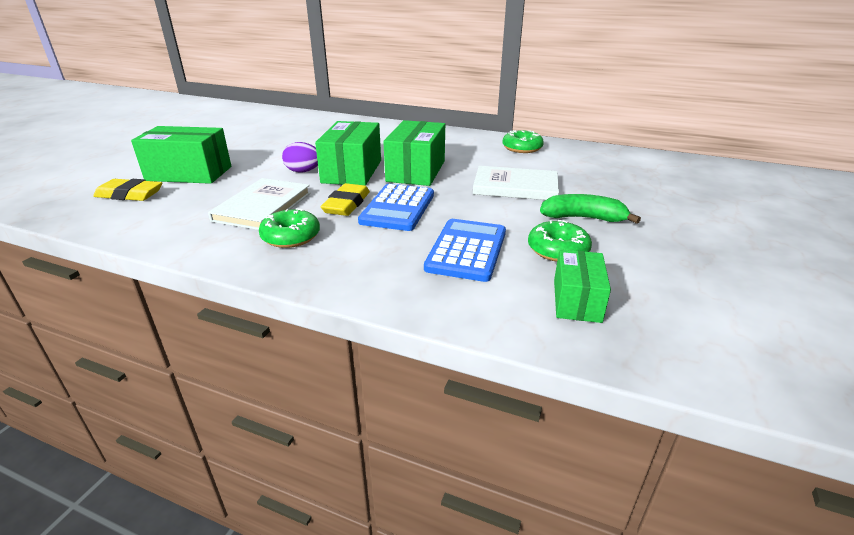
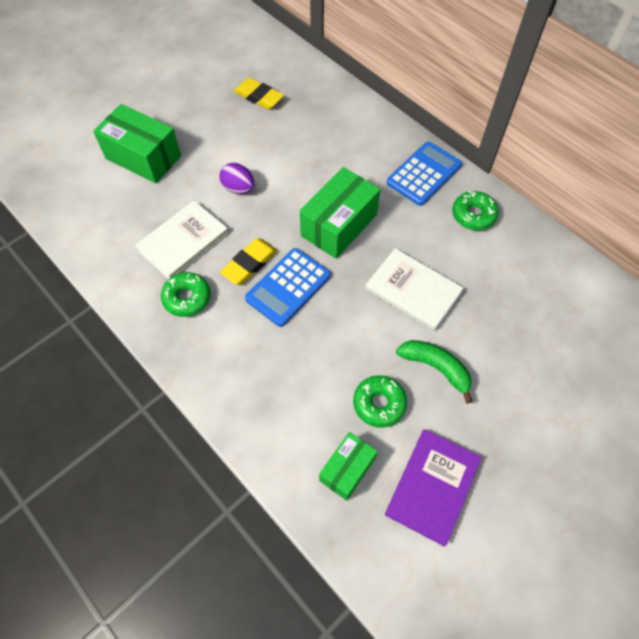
camera: 25 degrees right, 30 degrees up
(130, 195) = (90, 181): yellow eraser -> yellow eraser (259, 97)
(352, 171) = (281, 204): green box -> none
(467, 250) = (308, 373): blue calculator -> blue calculator (424, 174)
(672, 285) = (432, 486): none -> purple book

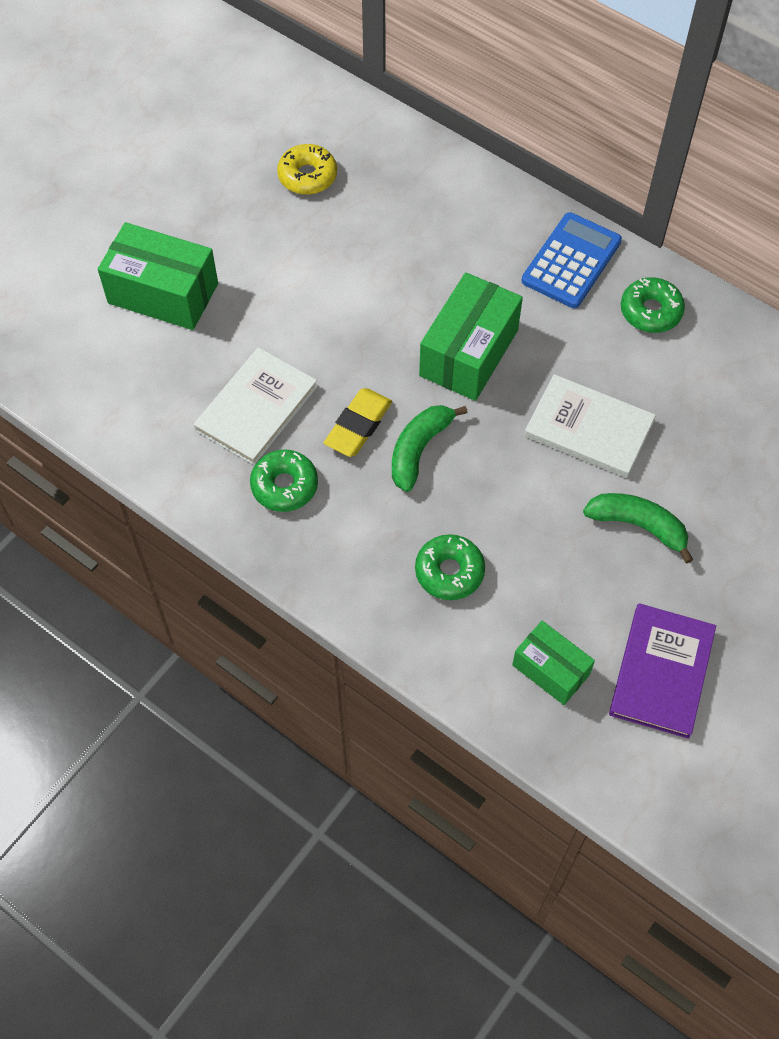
camera: 10 degrees left, 0 degrees up
(238, 188) = (314, 320): purple egg -> none
(259, 97) = (307, 176): yellow eraser -> yellow donut
(288, 287) = (419, 450): blue calculator -> green banana
(347, 469) = (550, 670): green box -> green box turned 75 degrees counterclockwise
(379, 404) = (574, 583): green donut -> green donut (449, 572)

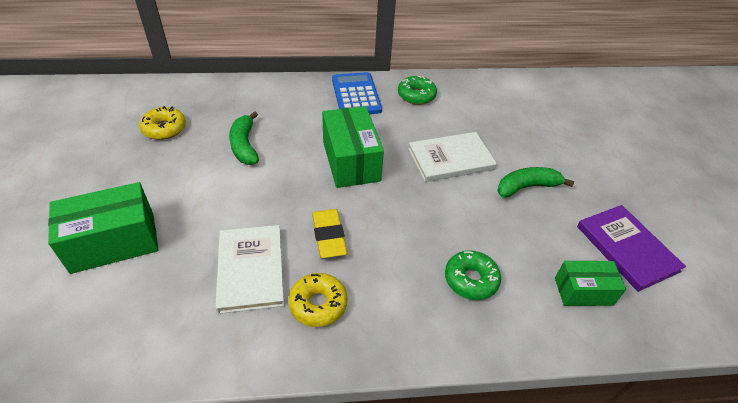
camera: 45 degrees left, 15 degrees down
(284, 486) = (318, 304): green donut -> yellow donut
(419, 450) = (378, 225): green banana -> green banana (244, 145)

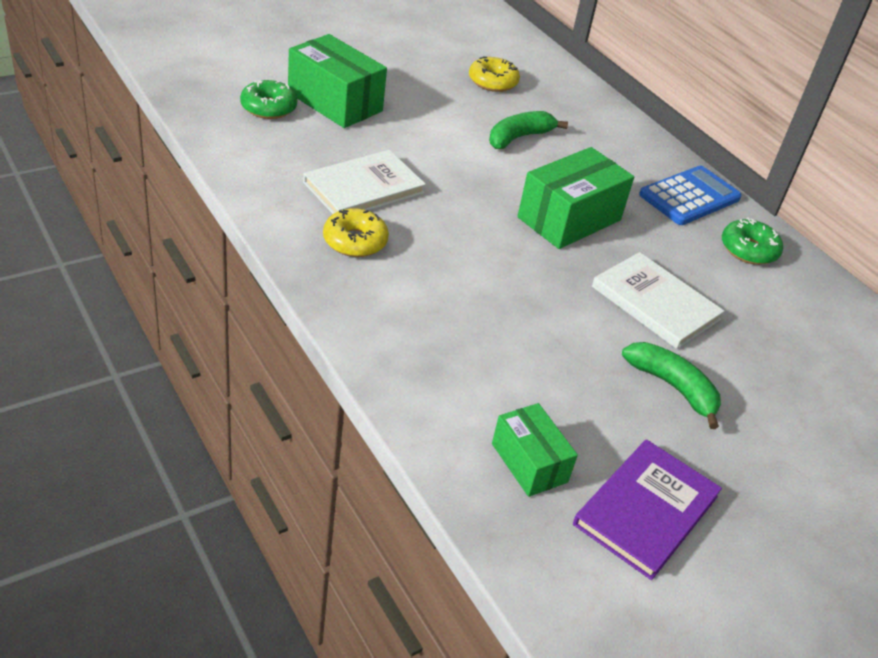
camera: 60 degrees right, 5 degrees down
(329, 236) = (444, 228): yellow eraser -> none
(471, 280) = (469, 351): green donut -> green donut (268, 107)

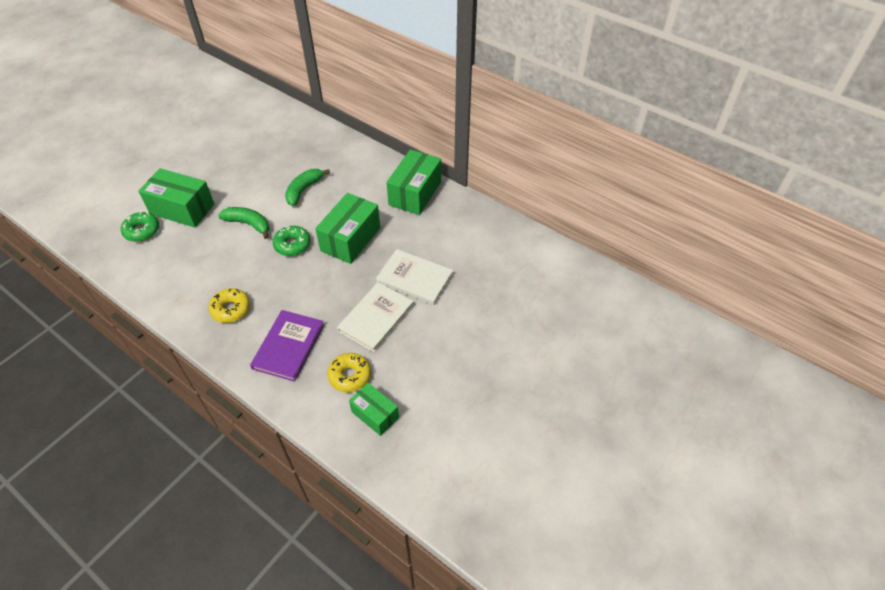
camera: 15 degrees left, 10 degrees up
(364, 188) = (223, 268): white book -> white book (376, 318)
(493, 82) = (275, 152): yellow donut -> yellow donut (350, 376)
(646, 510) = (444, 416): purple book -> purple book (288, 346)
(672, 387) = (438, 331): green banana -> green banana (249, 224)
(689, 197) = (415, 193): blue calculator -> green box
(748, 250) = (457, 218): green donut -> green donut (292, 245)

